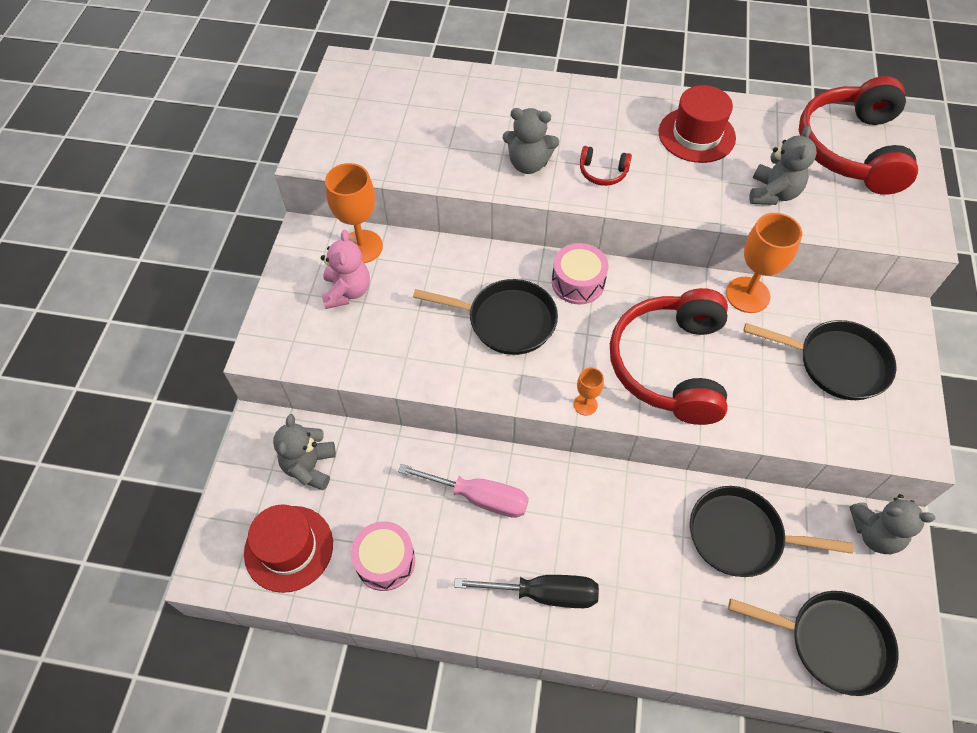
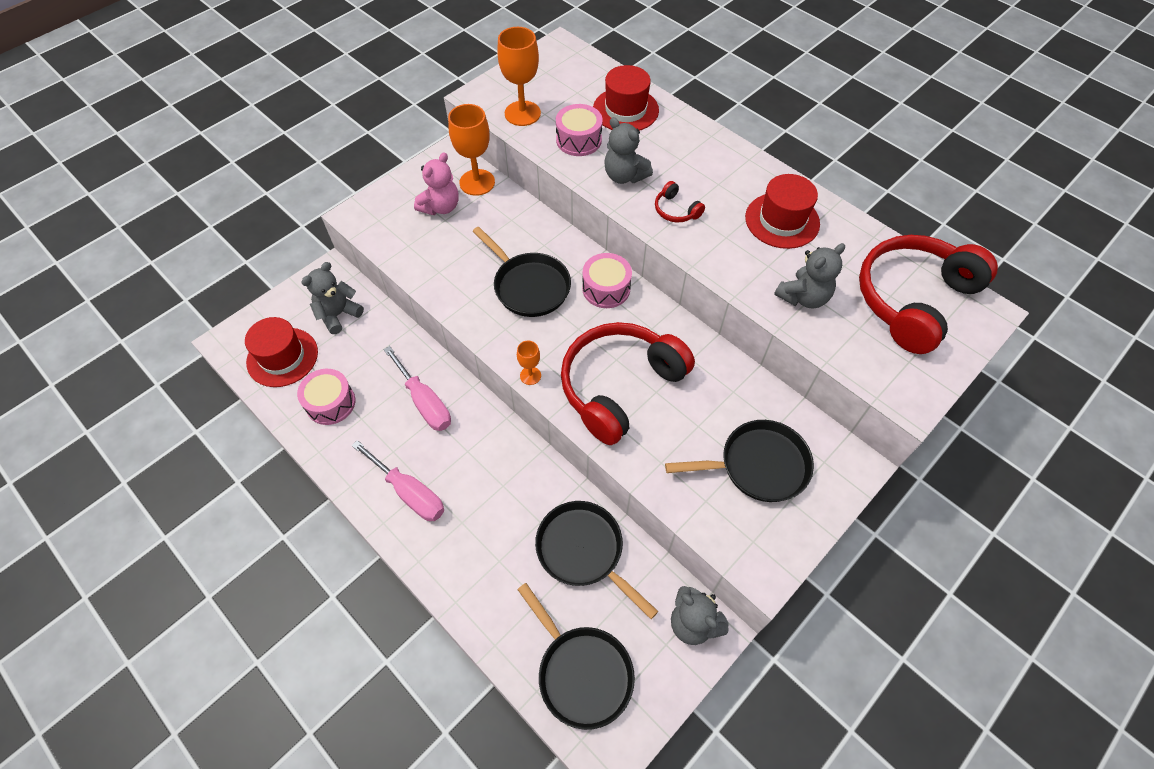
camera: 35 degrees right, 0 degrees up
(454, 150) = (578, 140): none -> pink drum
(470, 100) = (625, 110): none -> red hat
(543, 593) = (409, 492): black screwdriver -> pink screwdriver
(747, 295) = (733, 372): orange goblet -> orange goblet (522, 113)
(835, 363) = (757, 465): black pan -> black pan turned 60 degrees counterclockwise

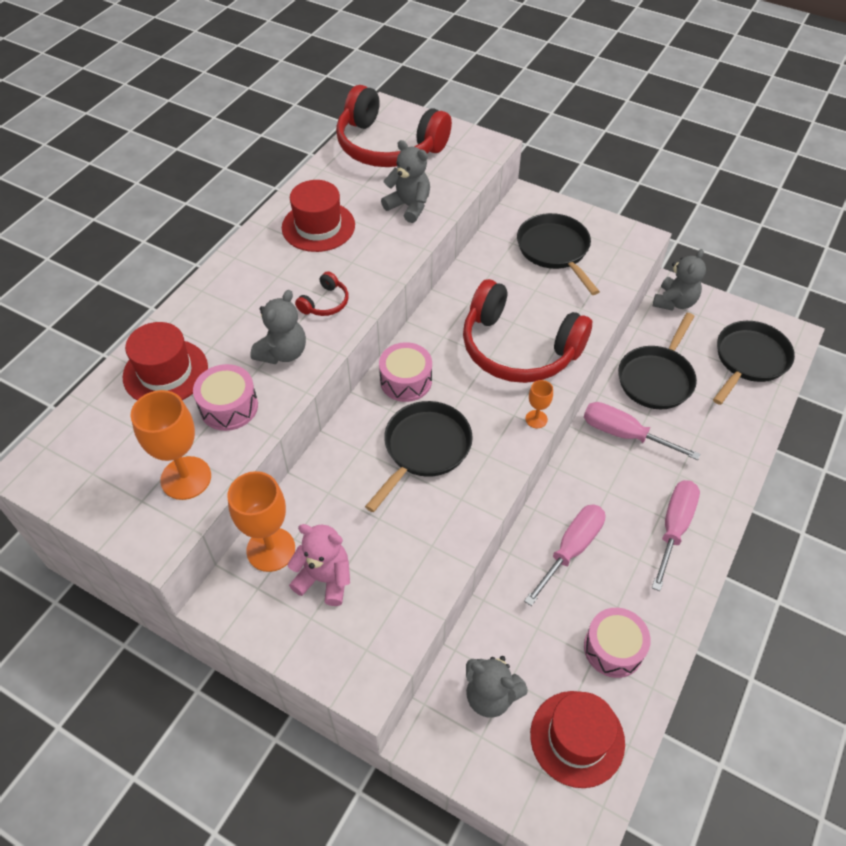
camera: 105 degrees left, 5 degrees down
(524, 489) = (624, 434): none -> pink screwdriver

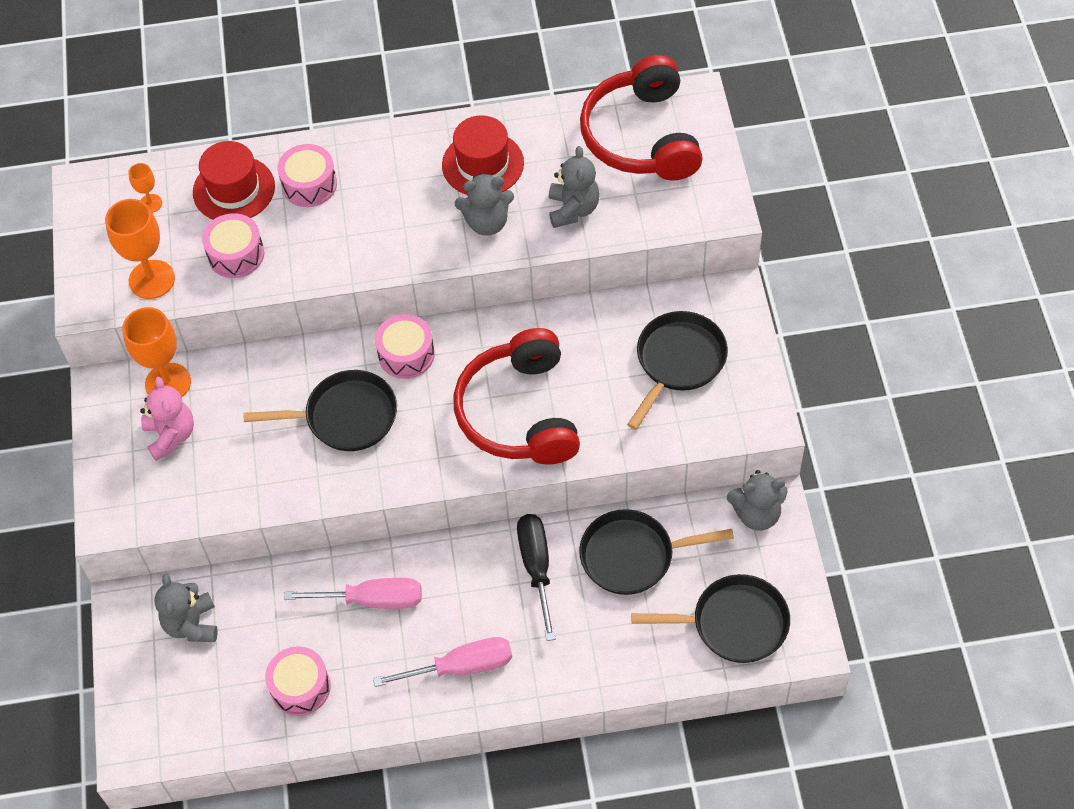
camera: 55 degrees right, 5 degrees up
(219, 325) = (309, 185): none -> pink drum
(283, 353) = (318, 247): grey teddy bear -> grey teddy bear (487, 222)
(325, 303) = (397, 235): red headphones -> none
(536, 419) = (448, 477): orange goblet -> orange goblet (150, 203)
(577, 738) = (201, 706): red hat -> none
(624, 434) = (537, 568): pink screwdriver -> black screwdriver

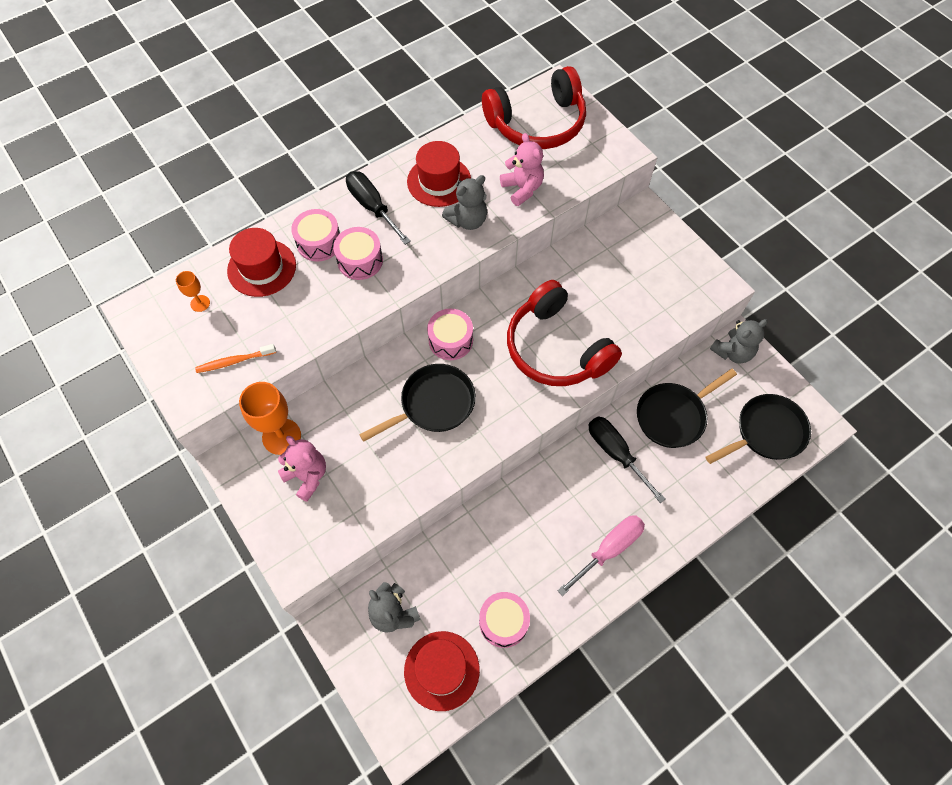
camera: 30 degrees left, 5 degrees up
(152, 279) = (234, 361): orange goblet -> orange toothbrush
(208, 704) = (441, 670): none -> red hat
(236, 254) = (292, 315): pink drum -> pink drum (360, 260)
(372, 600) = (516, 530): pink screwdriver -> none
(390, 166) = (372, 207): none -> black screwdriver
(573, 209) = (522, 189): grey teddy bear -> pink teddy bear
(642, 136) = (537, 123): red headphones -> red headphones turned 75 degrees counterclockwise
(678, 362) = (639, 269): black pan -> none

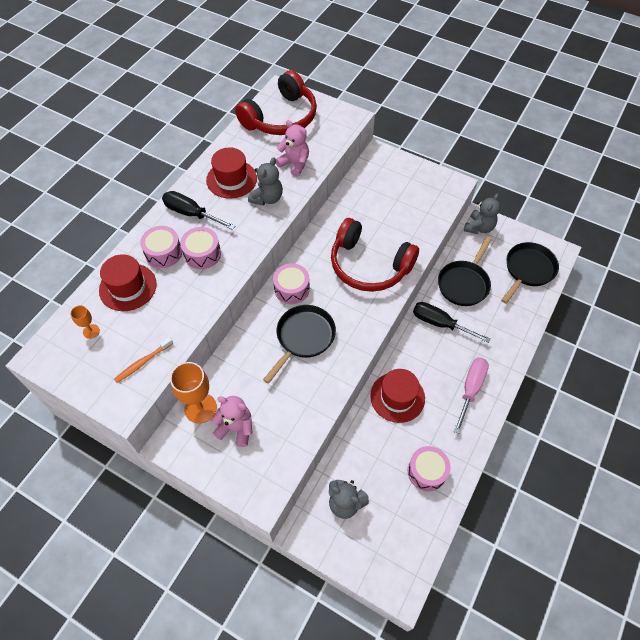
camera: 25 degrees left, 5 degrees down
(441, 670) = (402, 526): red hat -> red hat (397, 397)

